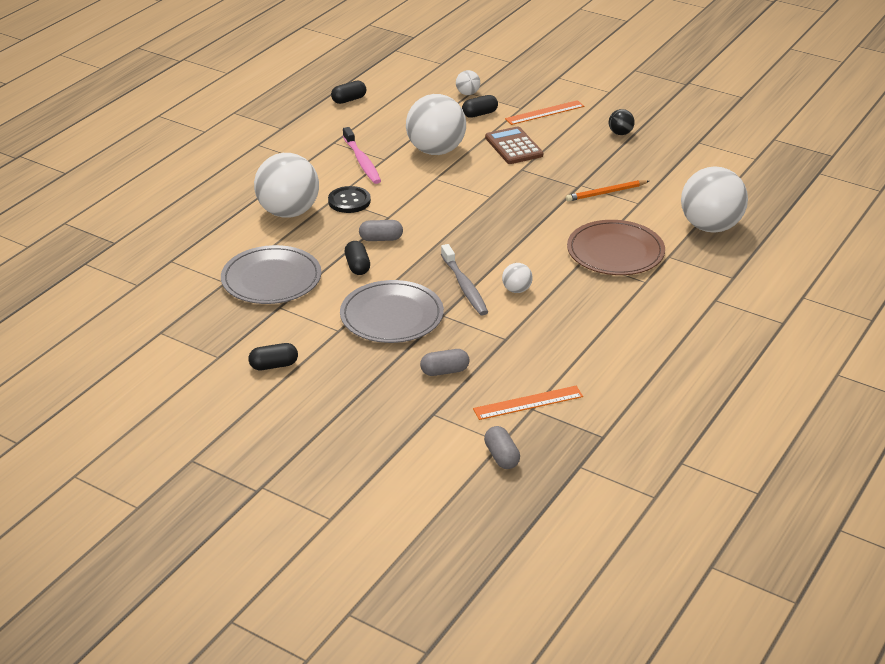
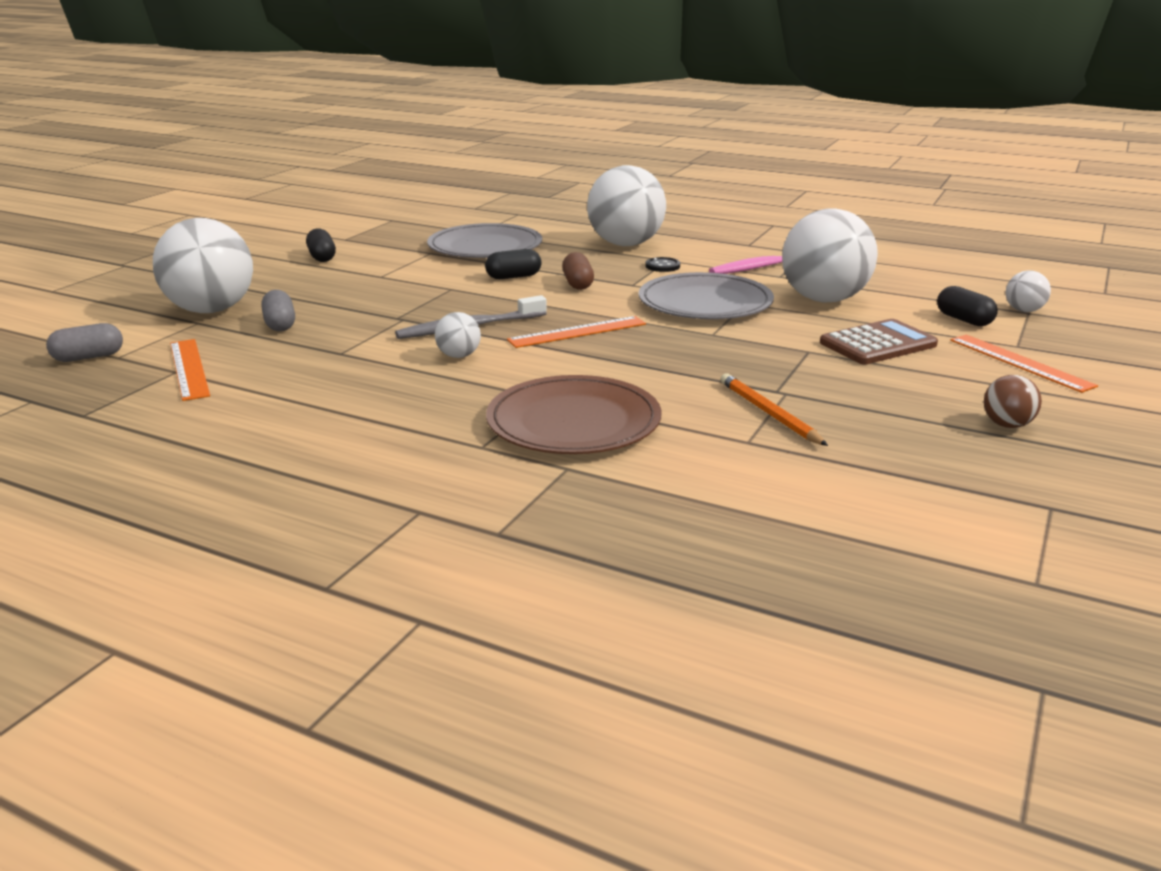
camera: 85 degrees right, 10 degrees down
(349, 100) = (925, 253): black capsule -> none
(349, 201) = (662, 266): black button -> black button, size x0.63
(381, 239) = (578, 283): grey capsule -> brown capsule
(391, 316) = (405, 296): grey plate -> grey plate (705, 302)
(480, 244) = (577, 332): none -> orange ruler
(620, 133) = (1007, 425): black ball -> brown ball
(710, 227) = (686, 513): white ball -> white ball (211, 310)

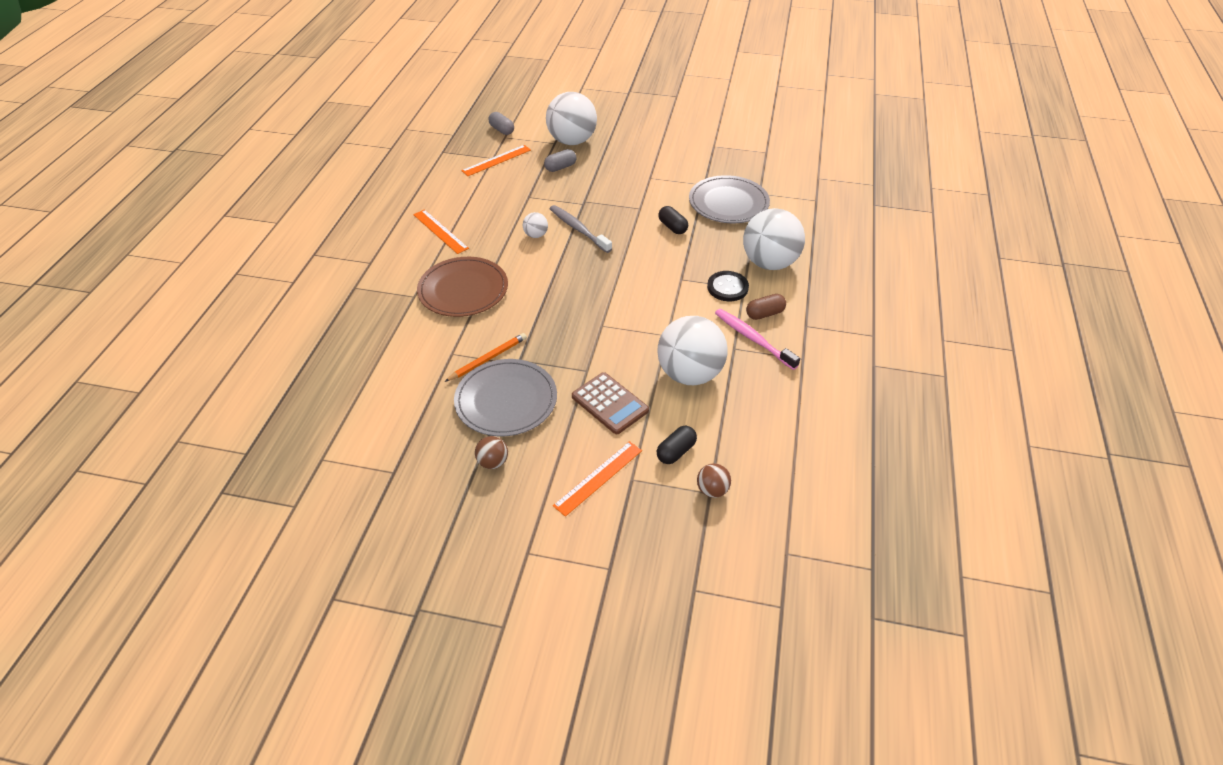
camera: 75 degrees right, 20 degrees up
(322, 257) = (674, 148): black capsule -> none
(577, 332) = (585, 270): orange ruler -> orange ruler (440, 231)
(578, 283) = (671, 255): brown capsule -> brown capsule (764, 314)
(662, 266) = (727, 287): black button -> black button, size x1.60
(705, 302) = (659, 316): grey plate -> grey plate (506, 400)
(1023, 311) = (712, 490): white ball -> brown ball

